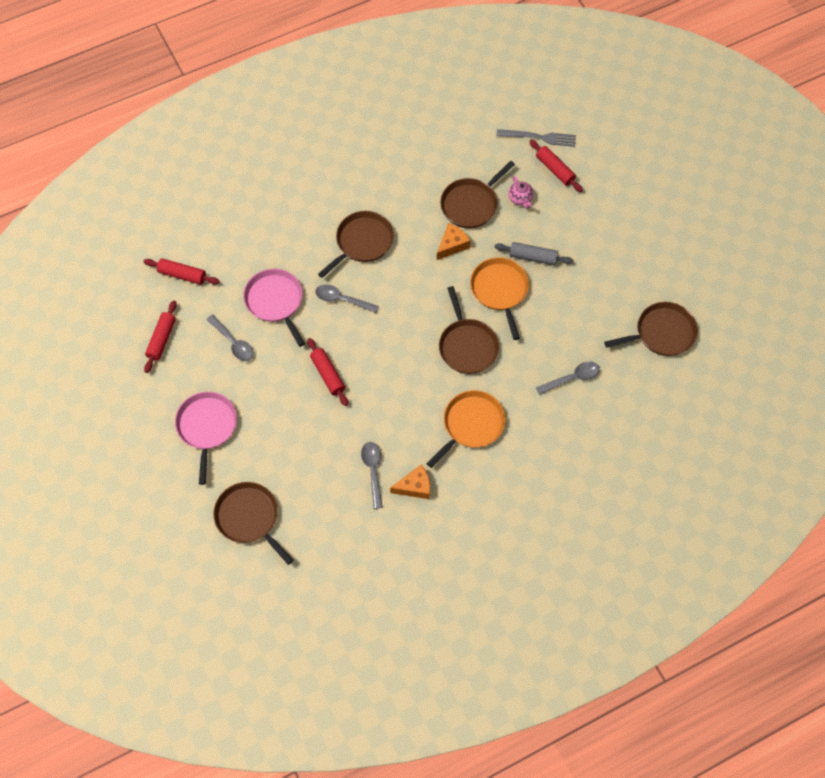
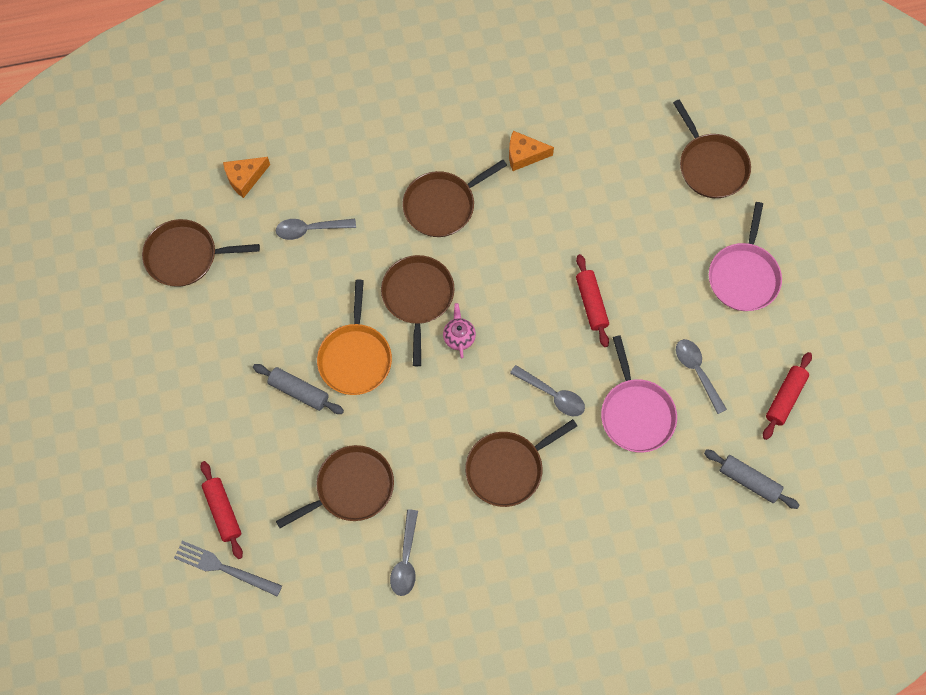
camera: 165 degrees left, 5 degrees up
(182, 275) = (749, 481): red rolling pin -> grey rolling pin
(373, 471) = (565, 182): grey spoon -> grey spoon (406, 559)
(452, 245) = (394, 434): orange cheese -> orange cheese (245, 178)
(471, 425) = (442, 205): orange pan -> brown pan
(520, 199) = (284, 479): pink teapot -> pink teapot (459, 337)

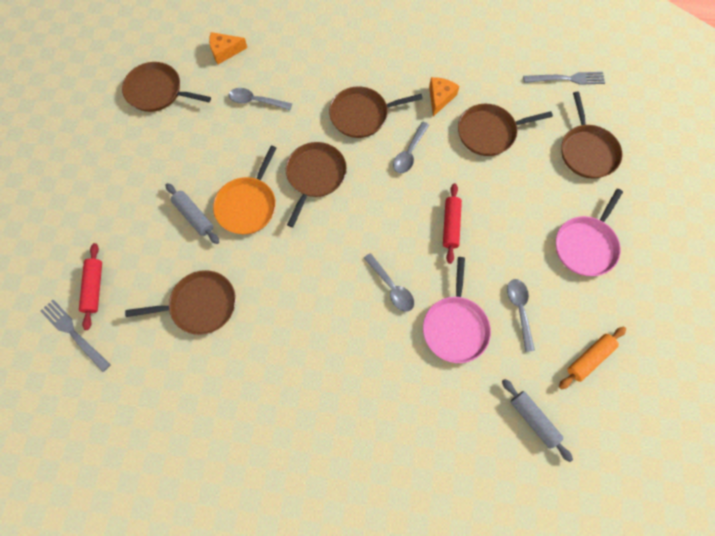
camera: 20 degrees right, 0 degrees up
(406, 559) = (217, 380): grey spoon -> grey spoon (409, 153)
(459, 337) = (334, 216): pink teapot -> none
(508, 468) = (331, 334): brown pan -> brown pan (489, 132)
(524, 155) = (440, 98): orange cheese -> orange cheese turned 90 degrees clockwise
(660, 84) = (566, 79): none -> grey fork
(785, 398) = (589, 359): red rolling pin -> orange rolling pin

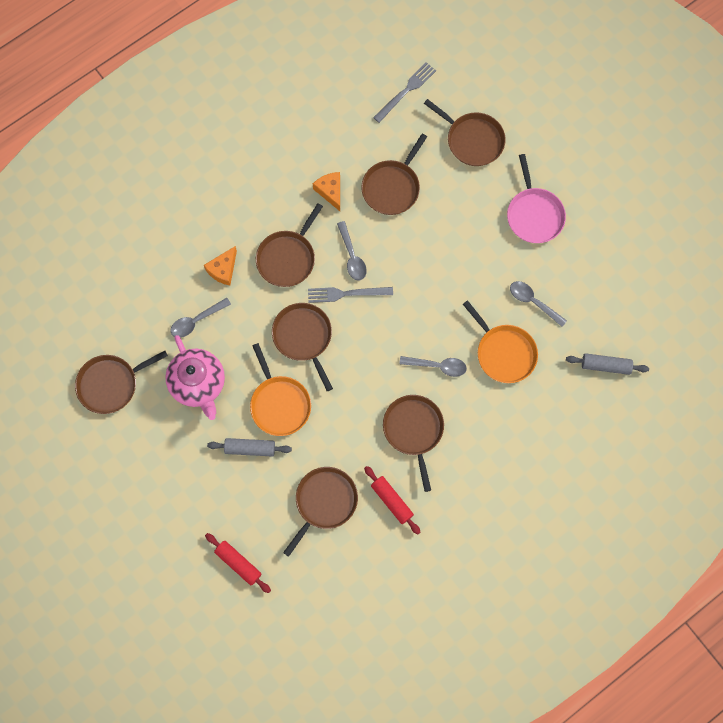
camera: 45 degrees left, 5 degrees up
(74, 333) = (261, 604): grey fork -> grey fork (347, 293)
(210, 142) = (198, 384): none -> pink teapot
(225, 51) = (126, 303): orange cheese -> orange cheese (223, 269)
(322, 317) = (413, 430): none -> brown pan
(450, 225) = (433, 284): red rolling pin -> red rolling pin (391, 501)
(455, 326) = (504, 352): pink pan -> orange pan
(589, 359) = (604, 293): orange rolling pin -> none

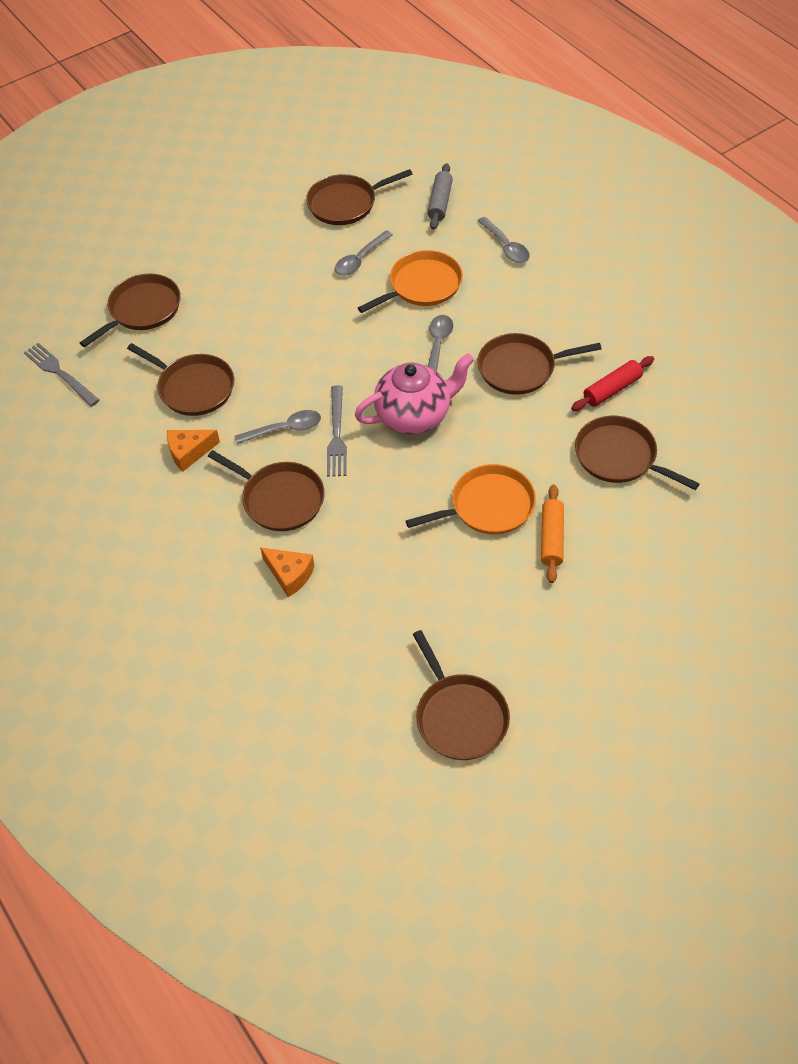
camera: 85 degrees left, 20 degrees down
(196, 321) = (365, 606): grey spoon -> grey spoon (506, 246)
(198, 384) = (460, 601): pink teapot -> pink teapot (415, 415)
(238, 563) = (711, 549): red rolling pin -> none
(250, 448) = (551, 538): grey rolling pin -> orange rolling pin
(303, 337) = (395, 480): brown pan -> brown pan (345, 203)
(534, 214) = (250, 256): pink pan -> none

